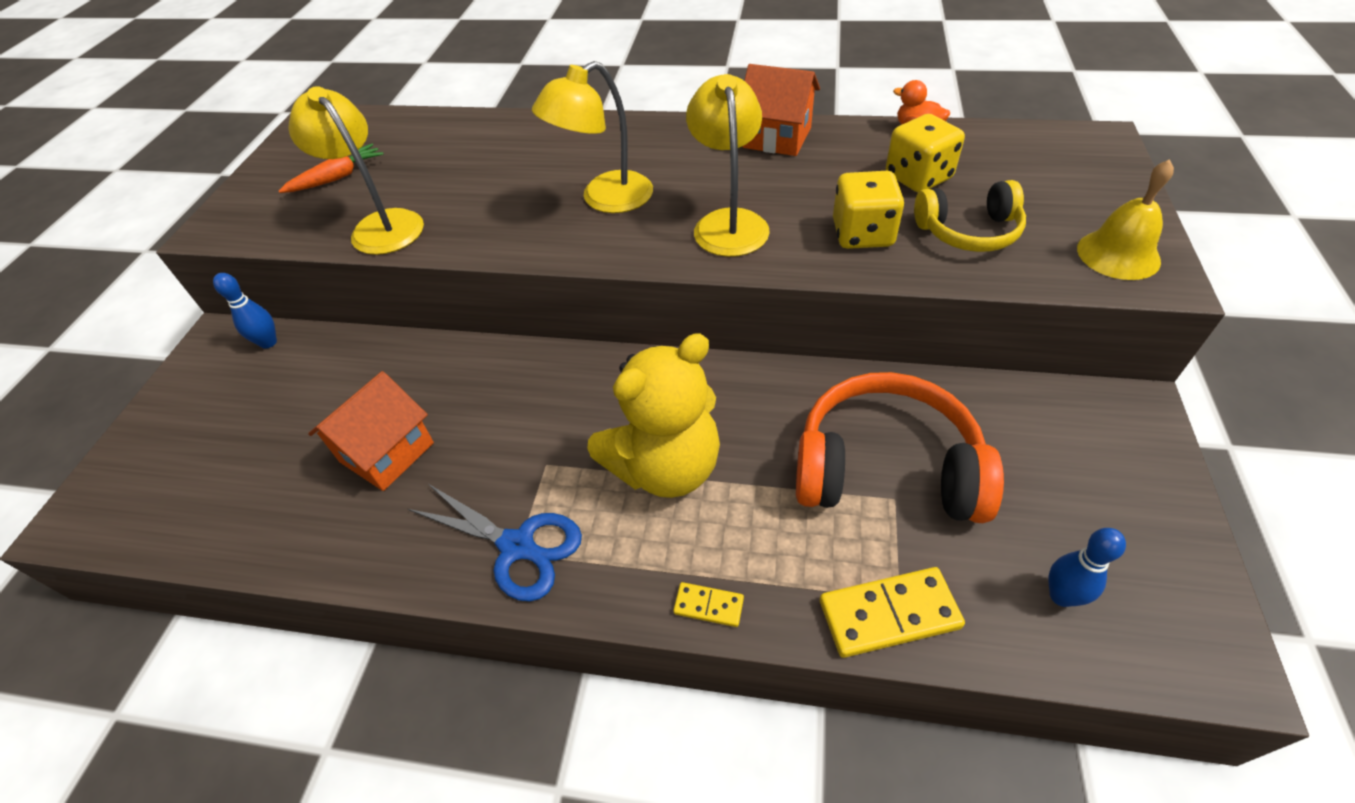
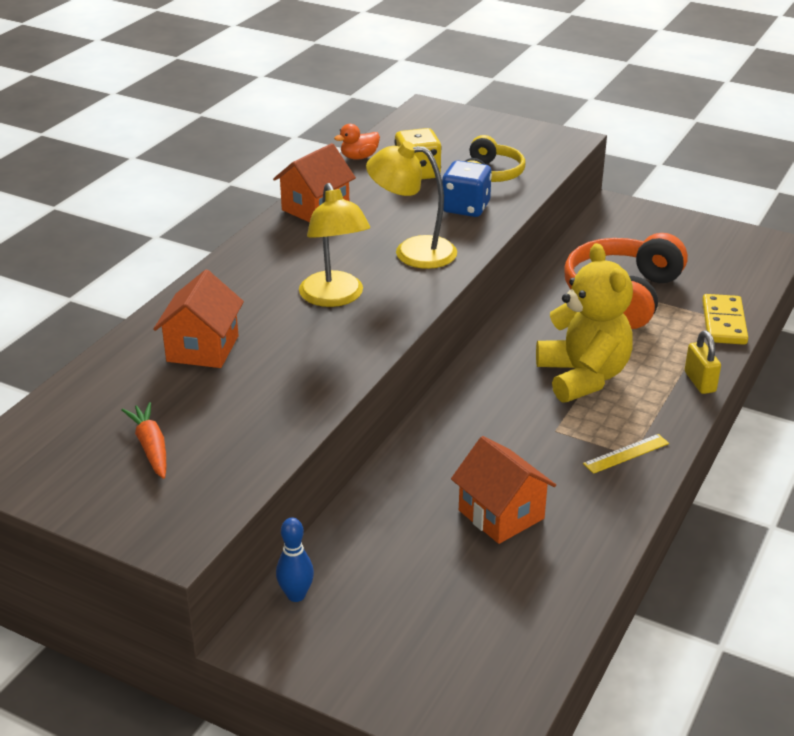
camera: 75 degrees left, 15 degrees down
(380, 225) = (272, 421): yellow lamp -> none
(487, 156) = (203, 348): none -> orange house
(517, 546) = (626, 453): blue scissors -> yellow ruler
(708, 606) = (699, 382): yellow domino -> yellow padlock
(862, 234) = (465, 208): yellow dice -> blue dice
(1061, 596) = (728, 269): blue bowling pin -> none
(1118, 254) = (543, 142): yellow bell -> none

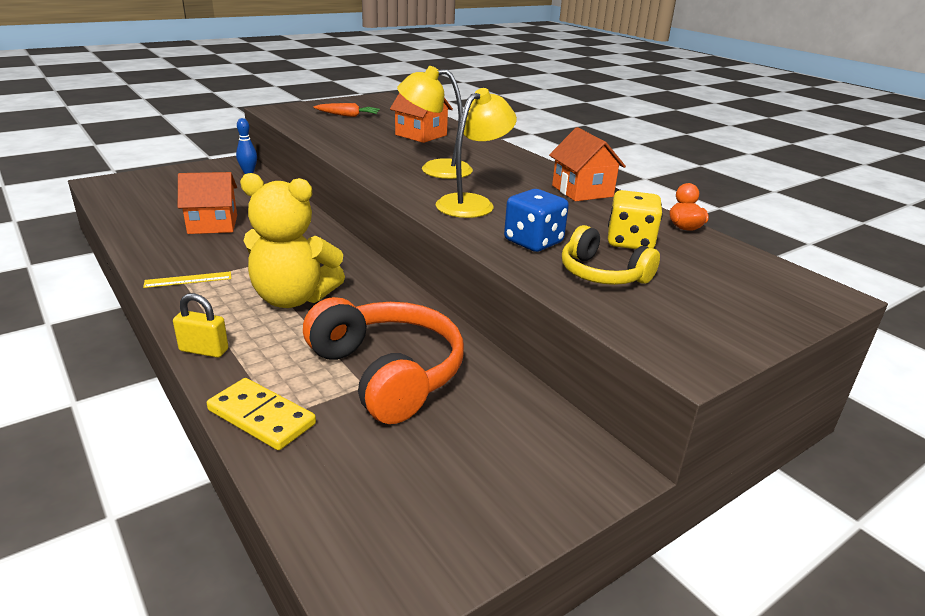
camera: 115 degrees right, 5 degrees down
(626, 453) = (188, 280): yellow ruler -> yellow ruler turned 75 degrees clockwise

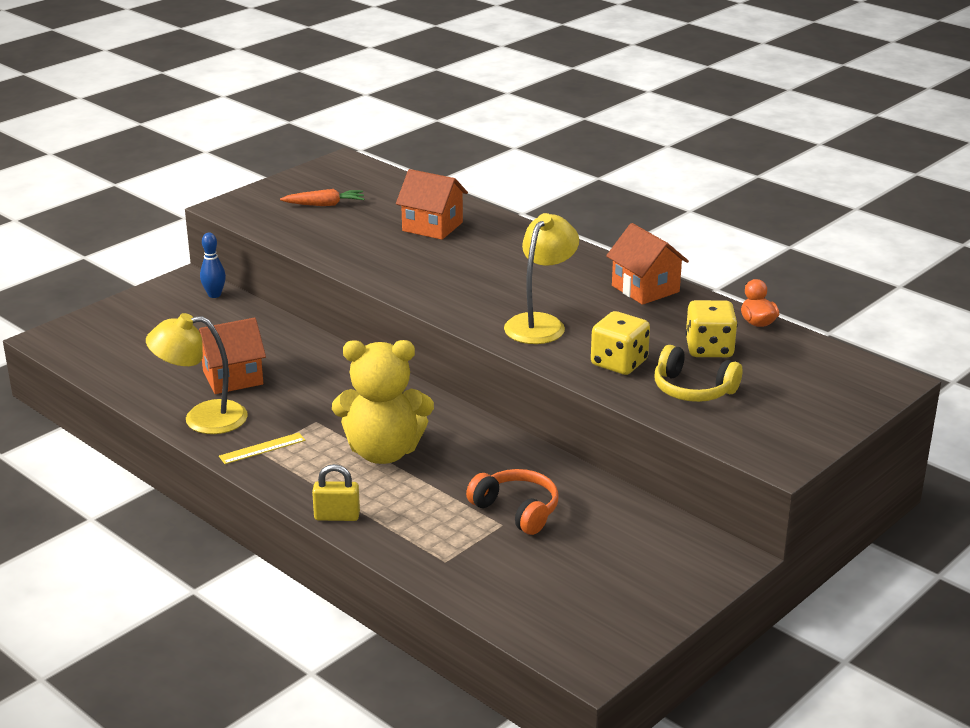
camera: 10 degrees left, 0 degrees up
(262, 417) = (431, 563): yellow domino -> none
(388, 373) = (517, 510): orange headphones -> orange headphones, size x0.60
(435, 169) = (478, 280): yellow lamp -> yellow lamp (202, 418)
(533, 242) = (619, 363): blue dice -> yellow dice

